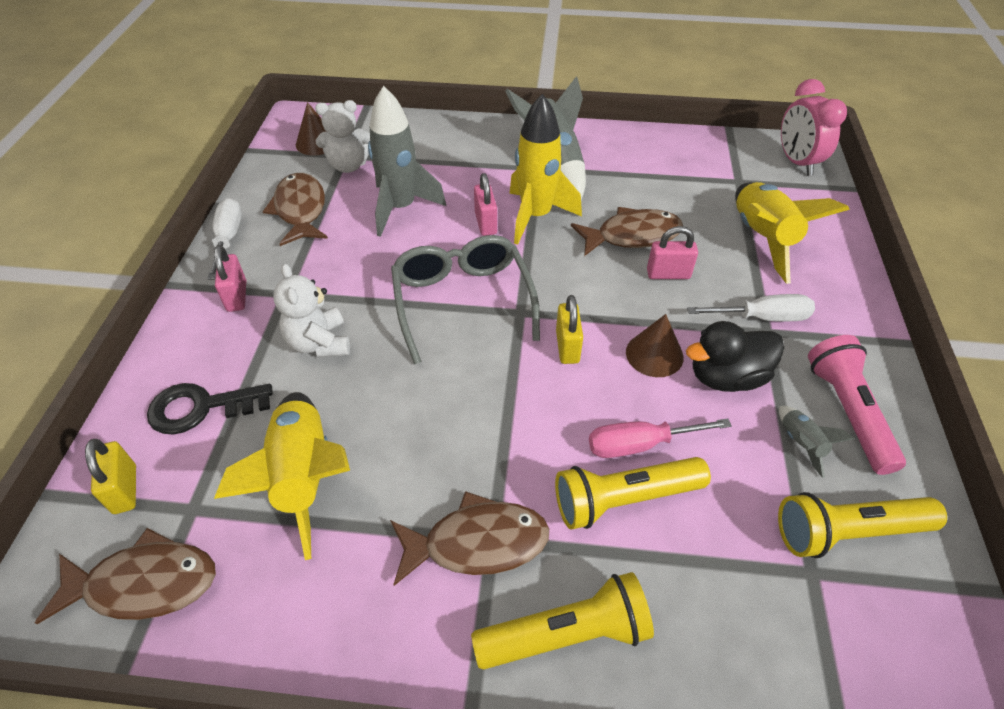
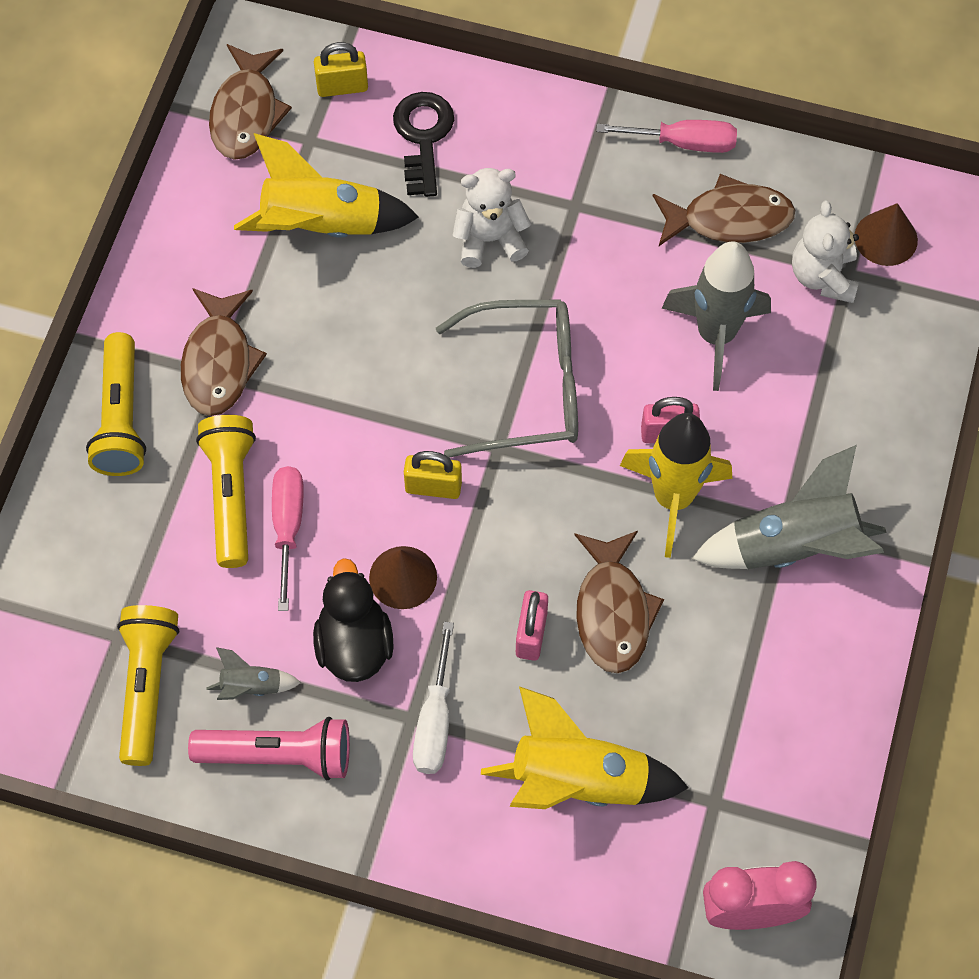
camera: 100 degrees right, 15 degrees up
(228, 239) = (683, 143): white screwdriver -> pink screwdriver
(237, 296) = (578, 158): pink padlock -> none

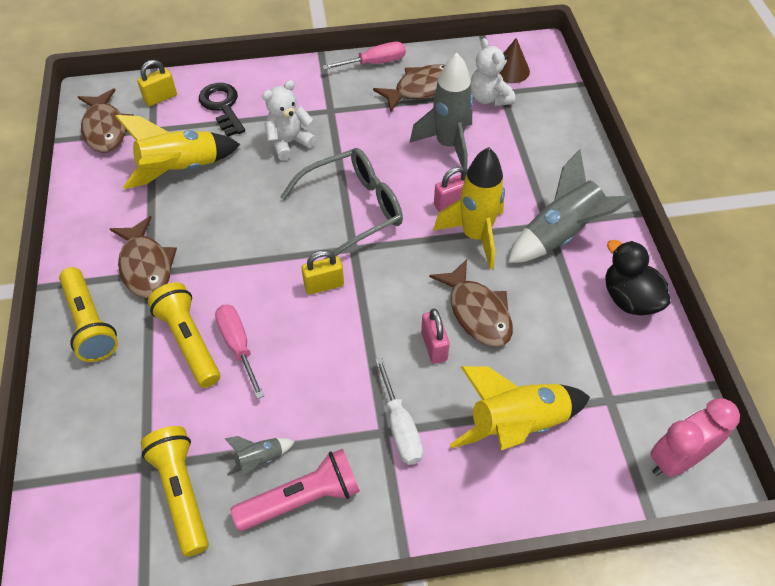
camera: 25 degrees left, 10 degrees down
(354, 644) = (319, 401): black duck -> black duck (629, 298)
(403, 577) = (331, 346): brown cone -> none

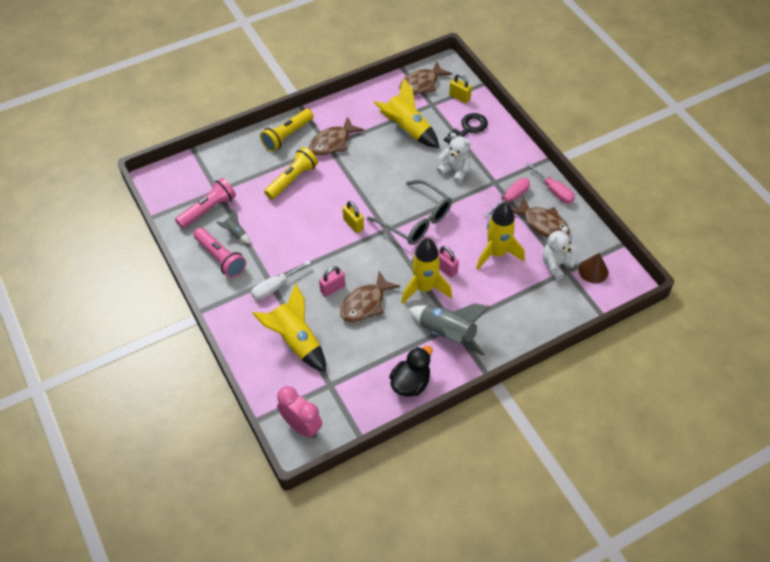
camera: 70 degrees right, 0 degrees up
(181, 493) = (208, 210): yellow flashlight -> pink flashlight
(238, 346) = (298, 201): pink screwdriver -> pink screwdriver (511, 198)
(448, 145) = (496, 253): grey rocket -> yellow rocket

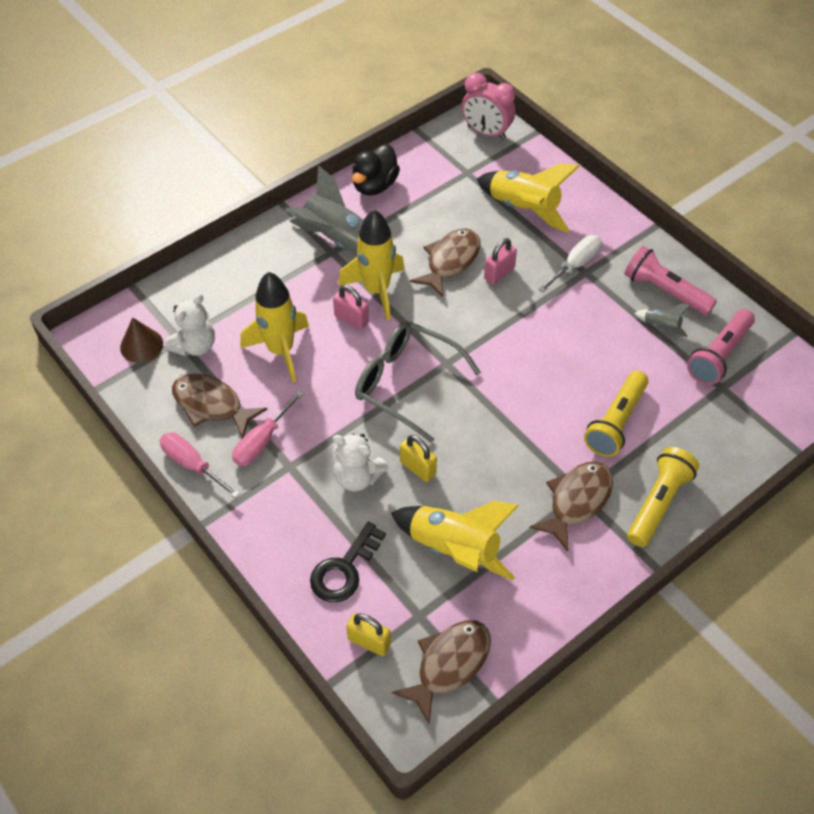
camera: 170 degrees right, 0 degrees up
(353, 224) = (497, 364): yellow padlock -> yellow padlock (417, 468)

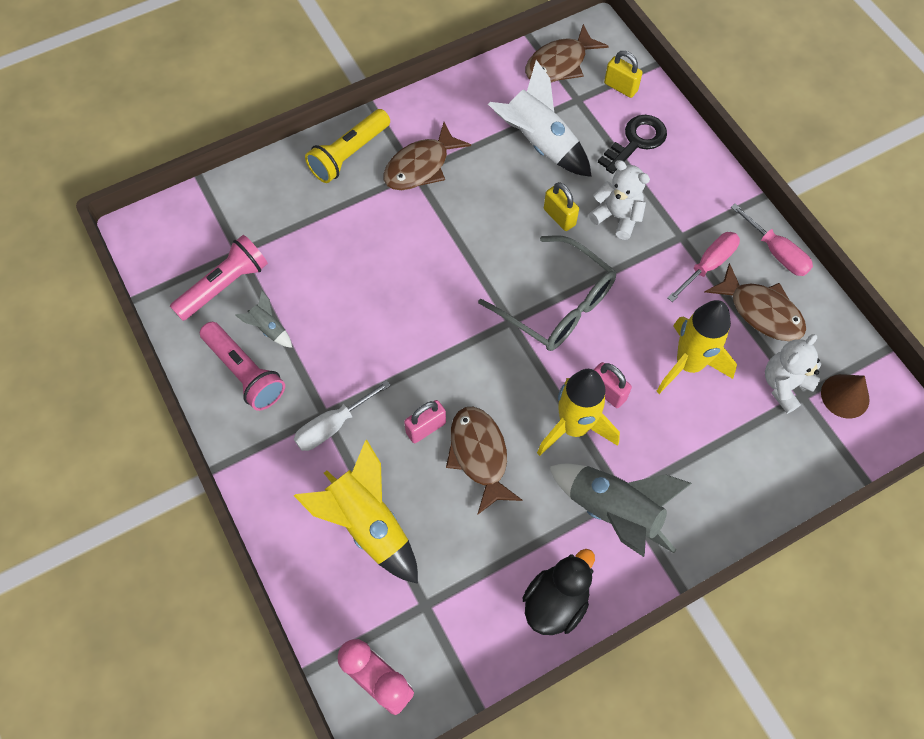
camera: 170 degrees left, 10 degrees up
(450, 261) = (479, 455): brown fish -> brown fish turned 120 degrees clockwise
(454, 549) = (539, 143): yellow rocket -> white rocket
(616, 422) = (358, 232): yellow flashlight -> none

